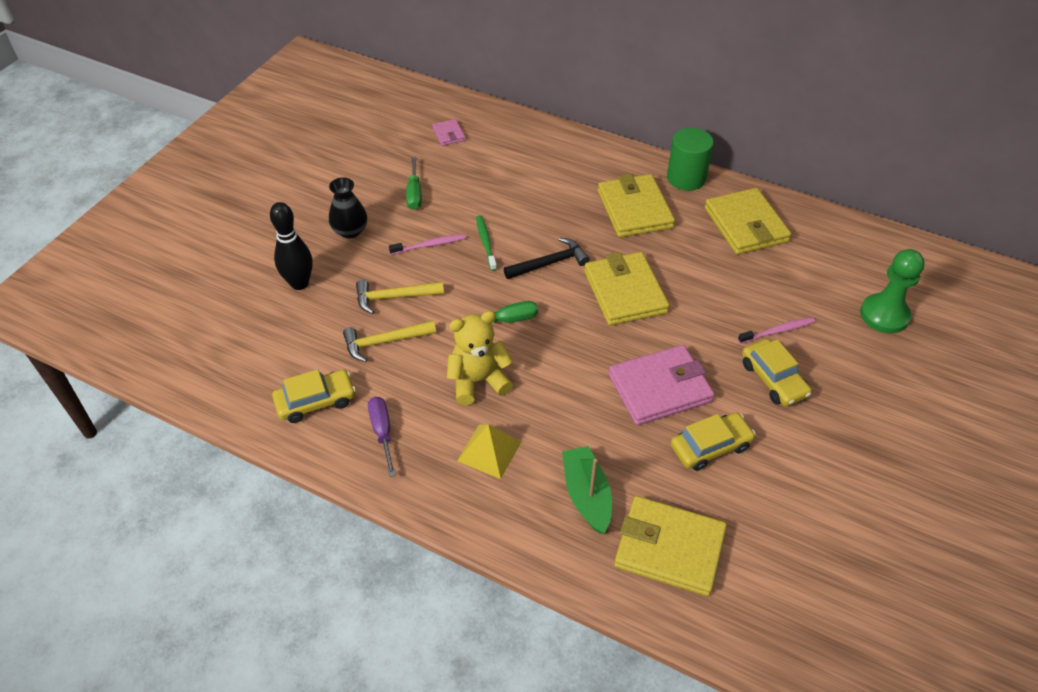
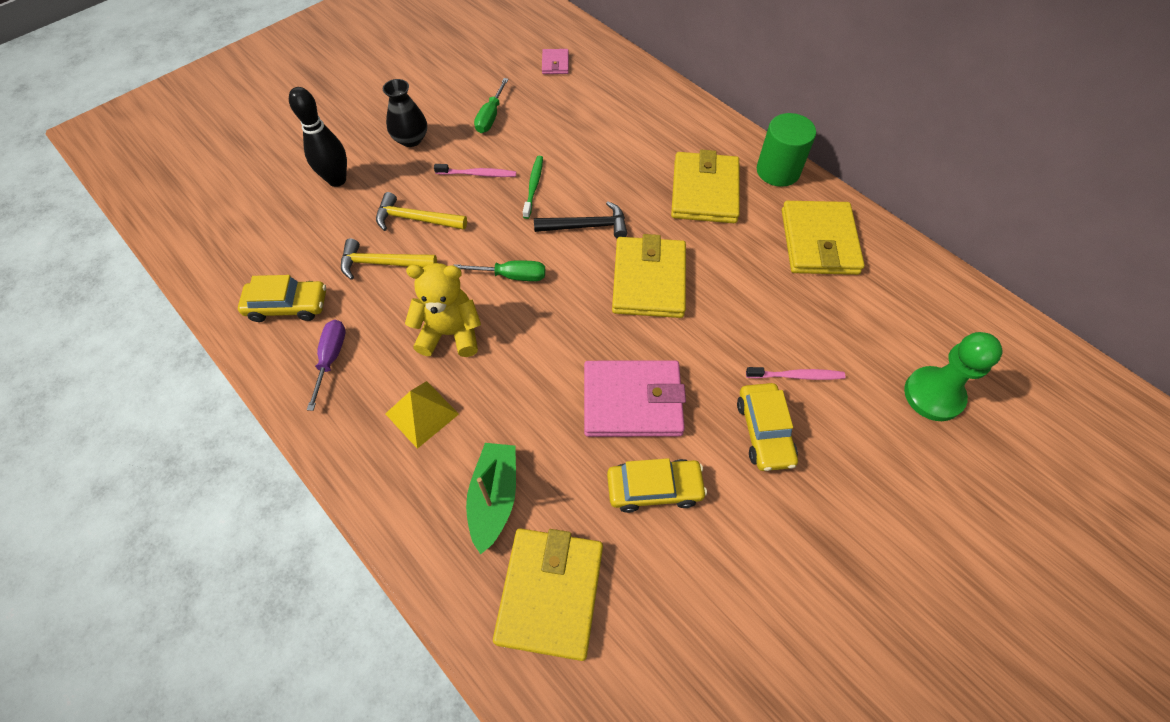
camera: 20 degrees right, 10 degrees up
(669, 548) = (550, 593): yellow wallet -> yellow wallet turned 60 degrees clockwise

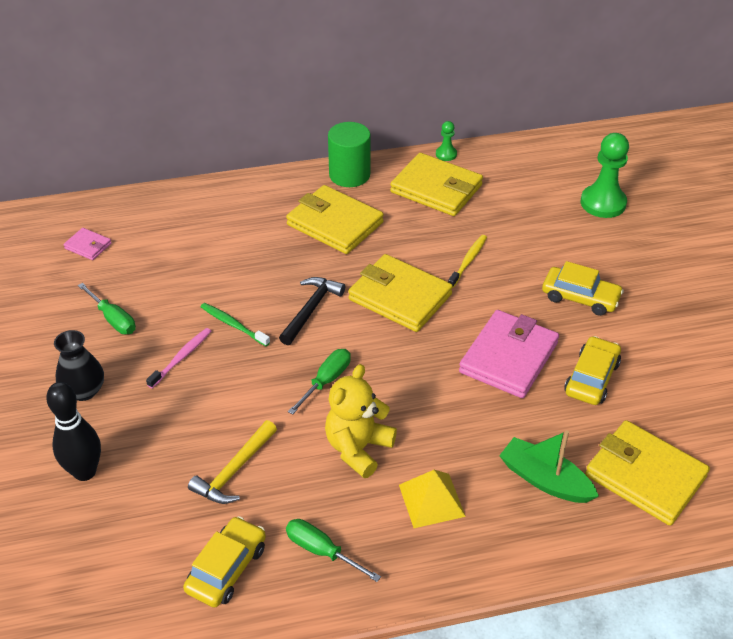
camera: 60 degrees left, 15 degrees down
(331, 359) = (322, 551): purple screwdriver -> green screwdriver
(416, 219) = (199, 425): yellow hammer -> none
(738, 311) = (468, 261): none -> yellow toothbrush
(796, 376) = (545, 259): pink toothbrush -> none
(877, 226) = (446, 154): none -> green pawn

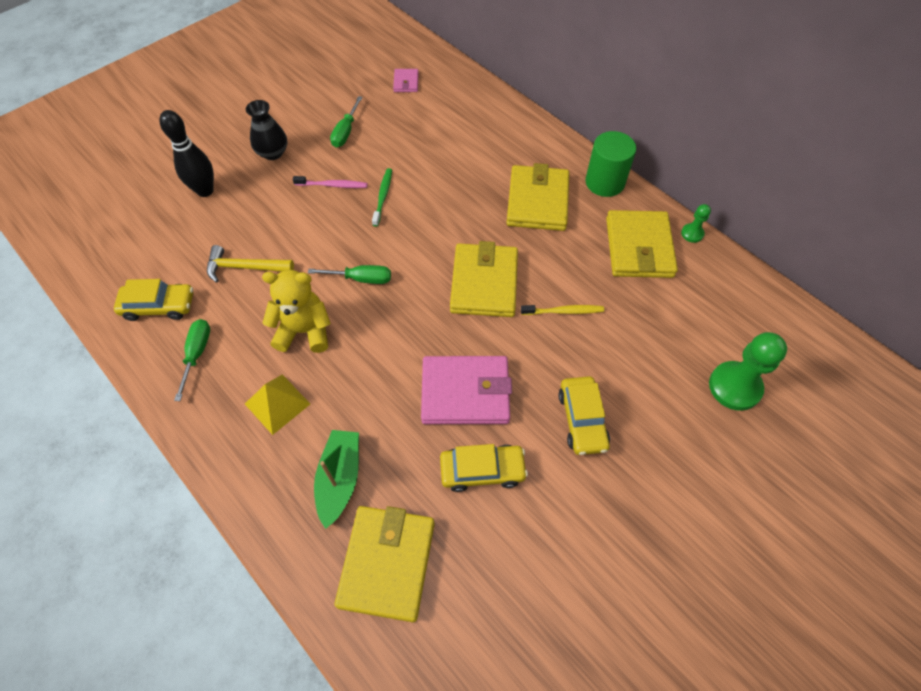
camera: 60 degrees right, 15 degrees up
(311, 309) = (429, 233): black hammer -> none

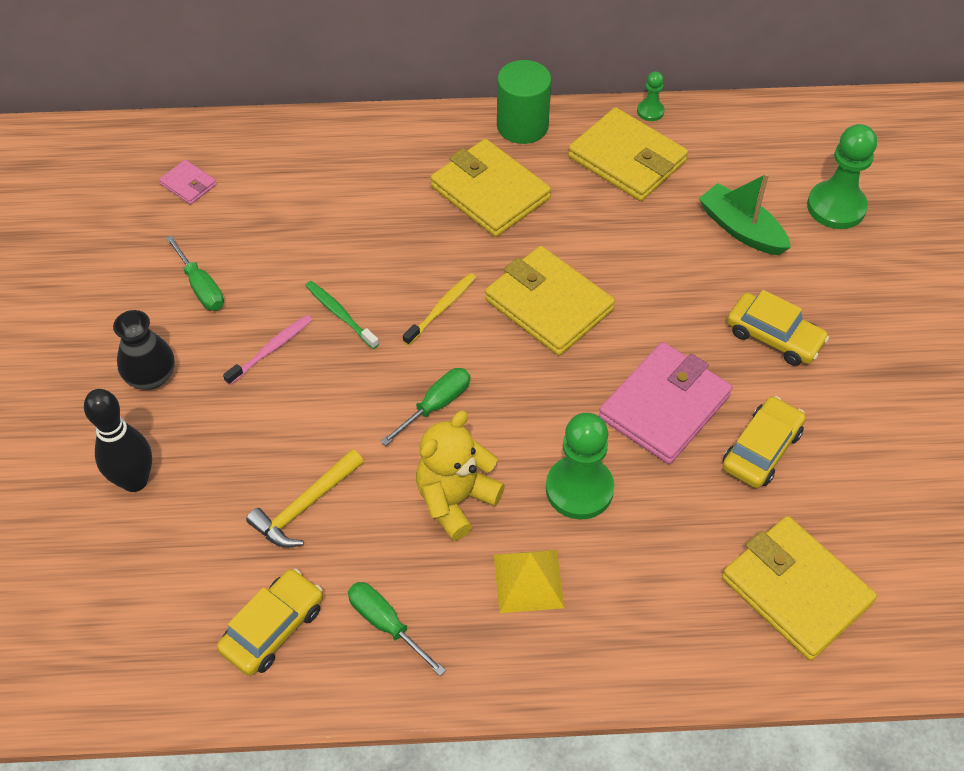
camera: 50 degrees left, 5 degrees down
(340, 479) = (671, 576): green boat -> green boat (741, 229)
(363, 387) = (579, 489): none -> green pawn
(564, 311) = (644, 266): yellow toothbrush -> yellow toothbrush (441, 308)

